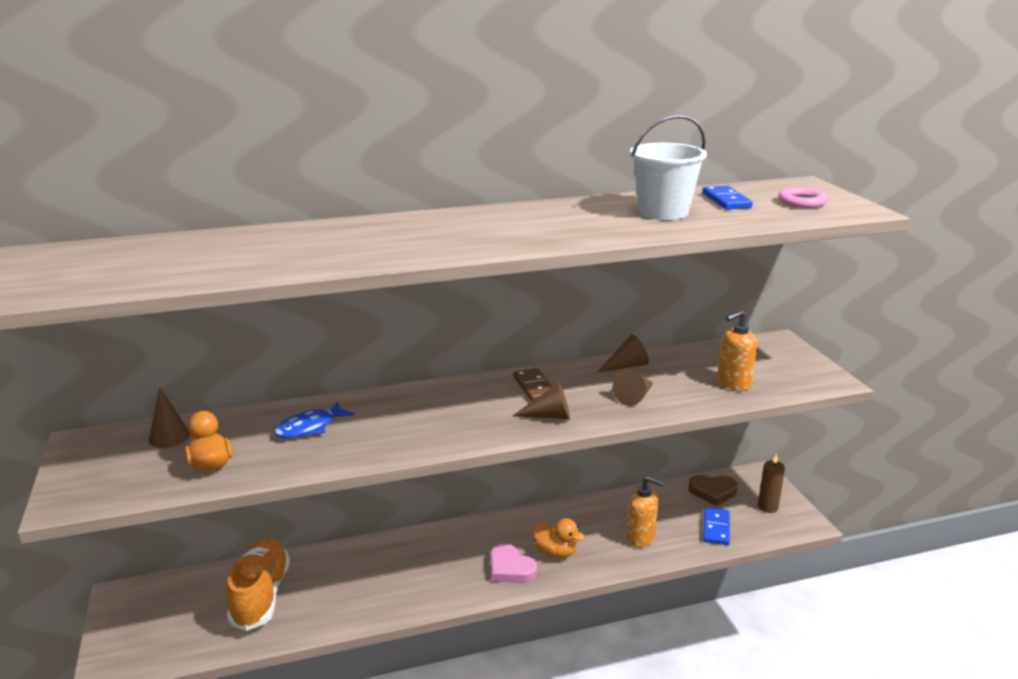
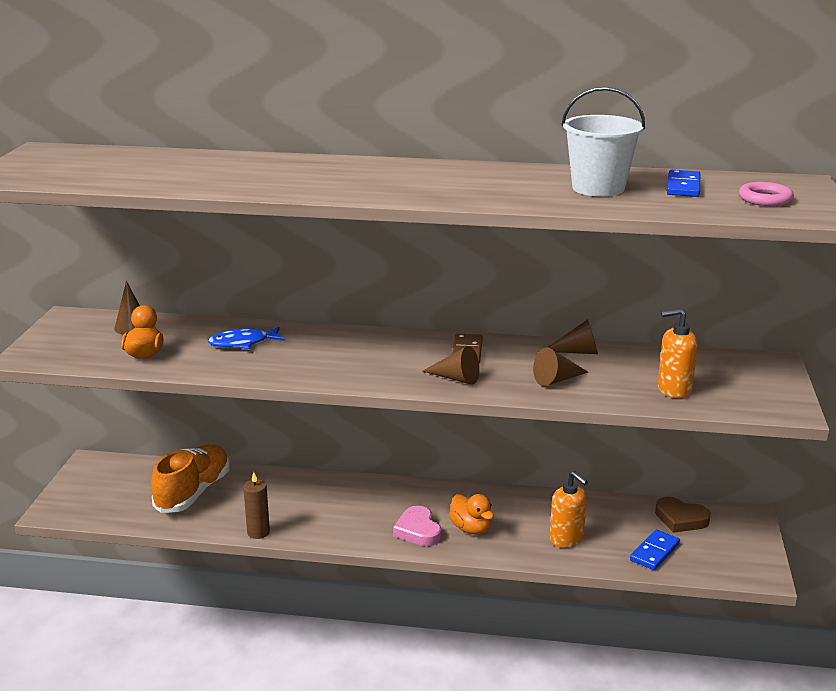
camera: 25 degrees right, 0 degrees up
(767, 507) = (731, 548): brown candle -> brown candle (258, 532)

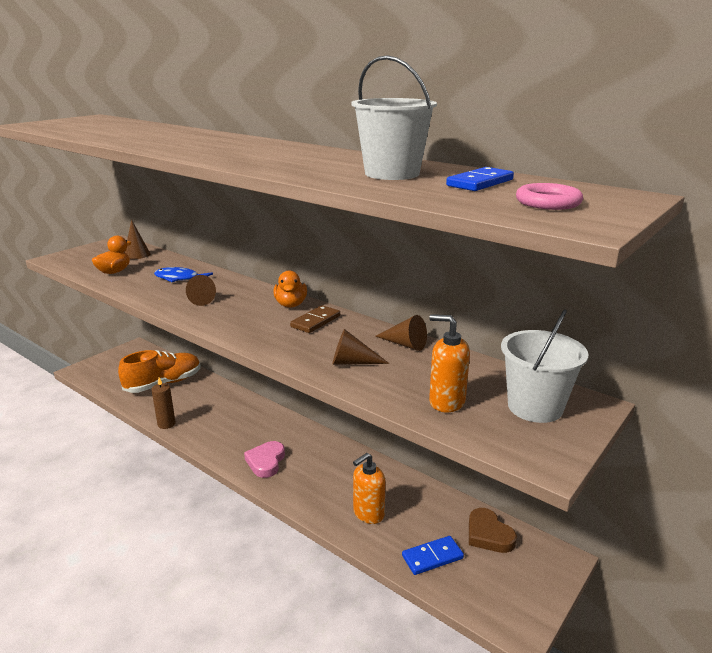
camera: 30 degrees right, 0 degrees up
(456, 378) = (276, 339): brown cone -> brown cone (198, 299)
(471, 528) = (304, 475): orange duck -> orange duck (291, 305)
(566, 539) = (368, 513): orange soap dispenser -> orange soap dispenser turned 60 degrees clockwise
(739, 374) = (535, 407): none -> white bucket

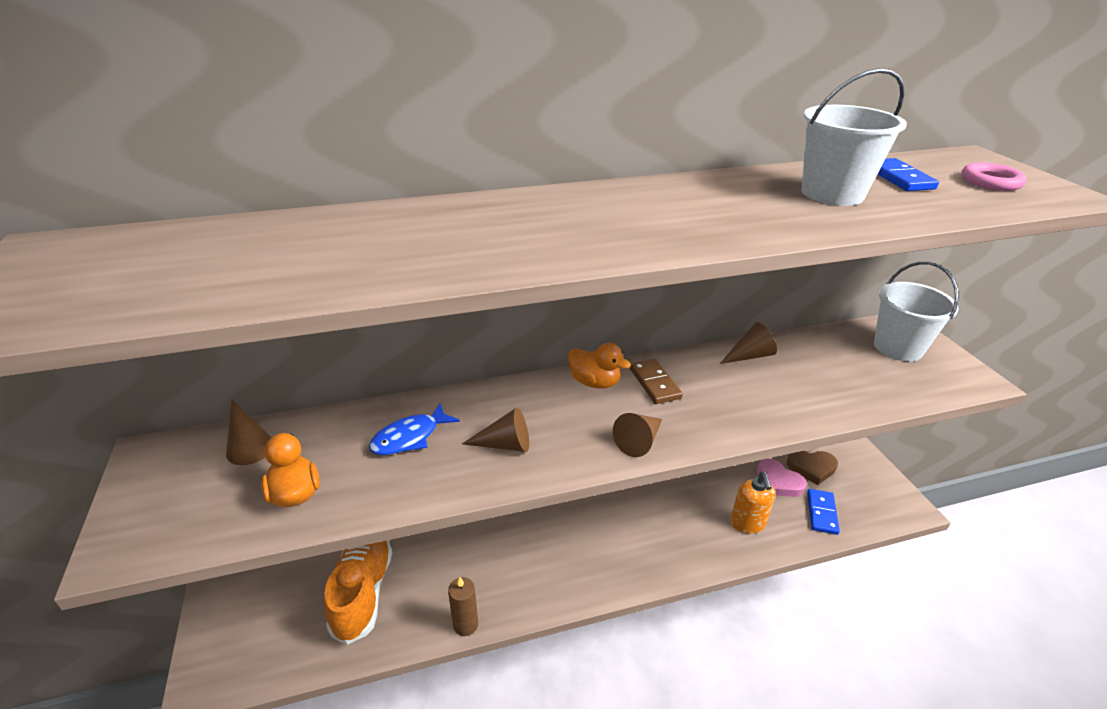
camera: 55 degrees left, 10 degrees up
(266, 462) = (619, 561): pink heart -> pink heart (778, 482)
(352, 362) = (767, 398): brown cone -> brown cone (639, 441)
(446, 402) = (871, 382): orange soap dispenser -> none

